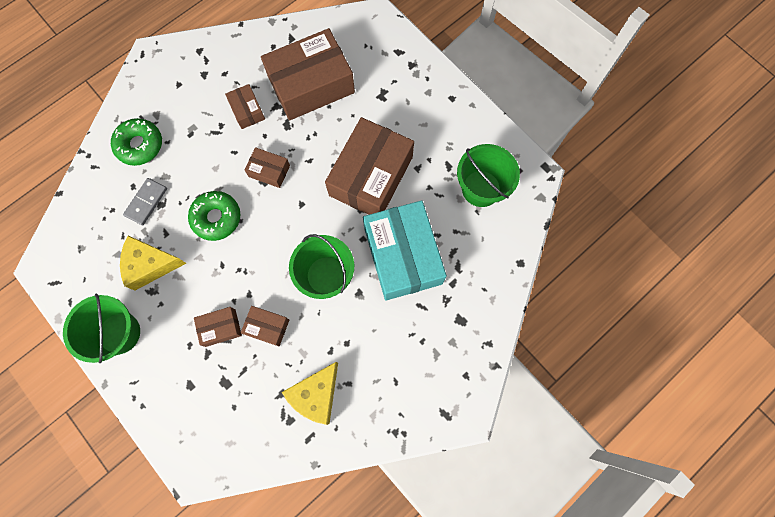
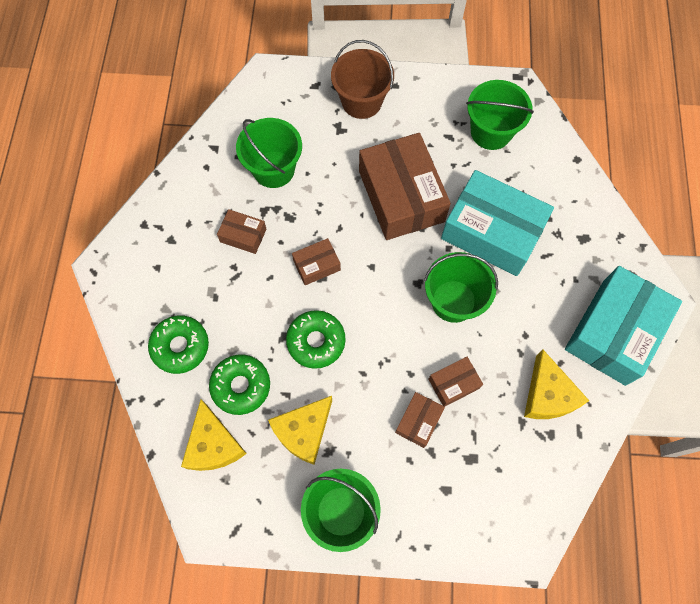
camera: 45 degrees left, 5 degrees down
(96, 221) = (213, 444): none -> yellow cheese
(146, 202) = (241, 386): grey domino -> green donut
(311, 85) = (273, 169): brown box -> green bucket
(407, 401) = (614, 332): none -> turquoise box
(417, 89) = (361, 101): none -> brown bucket

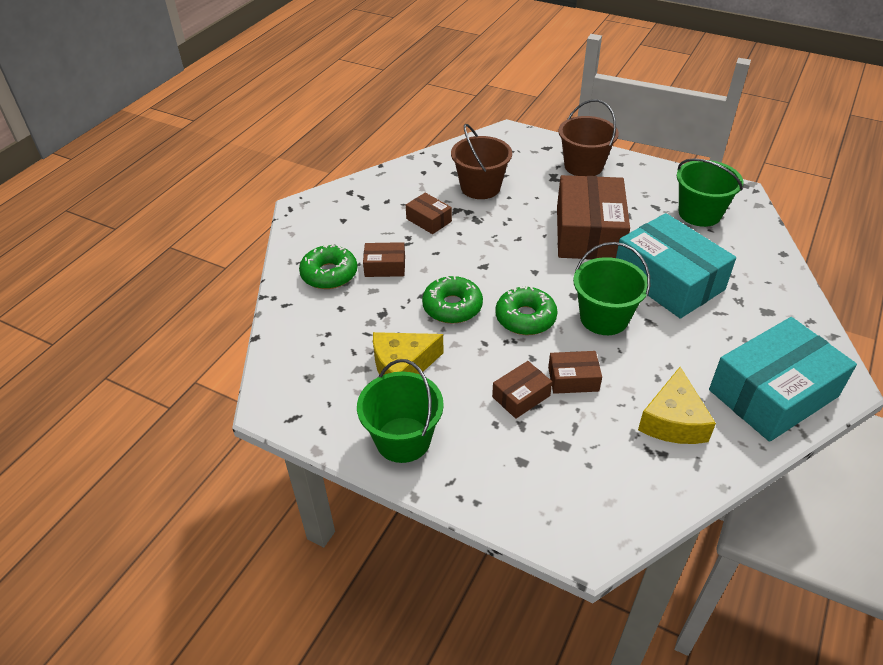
camera: 25 degrees right, 25 degrees down
(213, 444) = (314, 348): yellow cheese -> none
(241, 386) = (364, 316): green donut -> green donut (525, 318)
(273, 169) = (480, 187): green bucket -> brown bucket
(316, 265) = (483, 256): brown box -> brown box (385, 267)

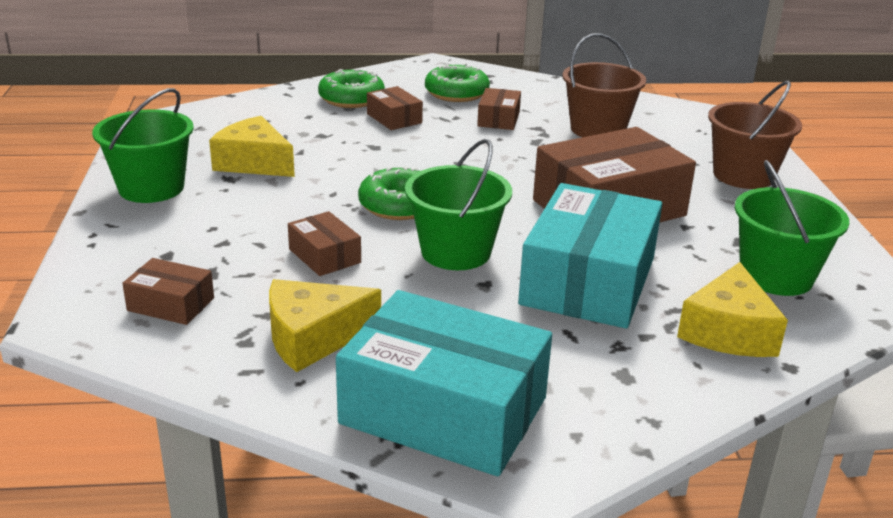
camera: 55 degrees right, 15 degrees down
(452, 307) = (371, 164): green donut -> green donut (456, 93)
(521, 396) = (267, 232): brown box -> brown box (171, 304)
(743, 256) = (728, 331): none -> yellow cheese

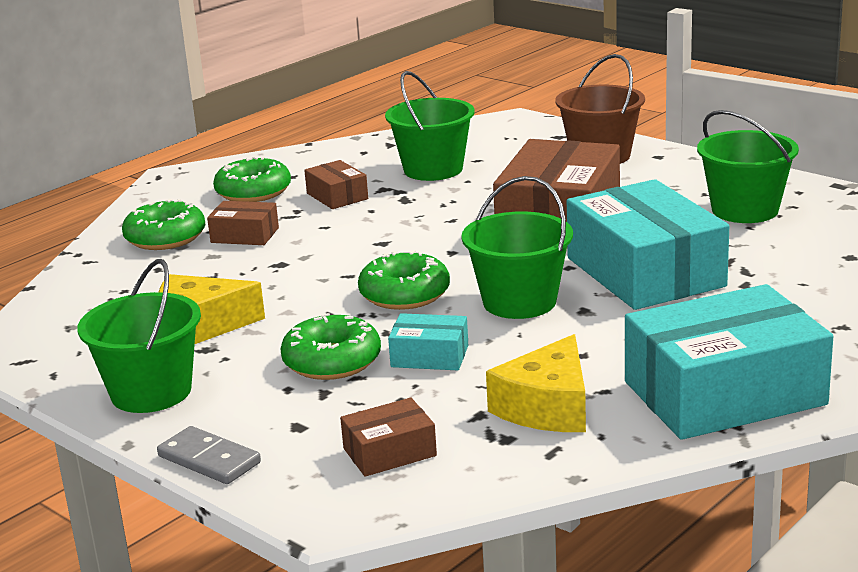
camera: 40 degrees left, 5 degrees down
(89, 246) = (209, 459): none -> grey domino
(268, 225) = (332, 361): none -> green donut
(324, 256) = (429, 356): brown box -> turquoise box
(598, 129) = (433, 169): brown bucket -> green bucket
(728, 331) = (782, 256): yellow cheese -> none

